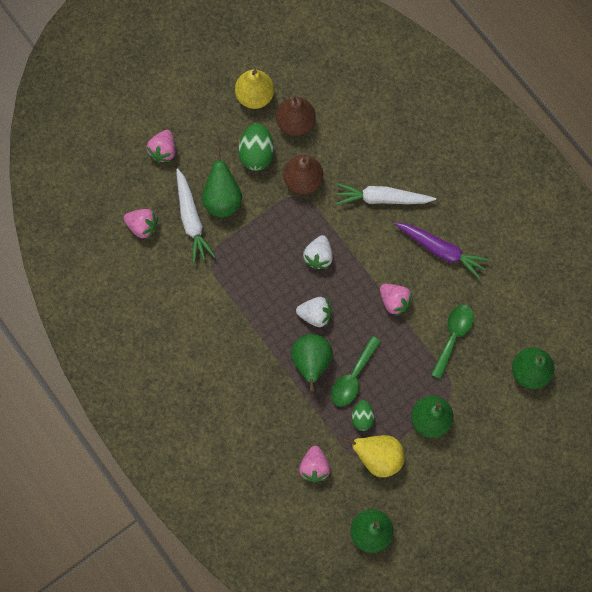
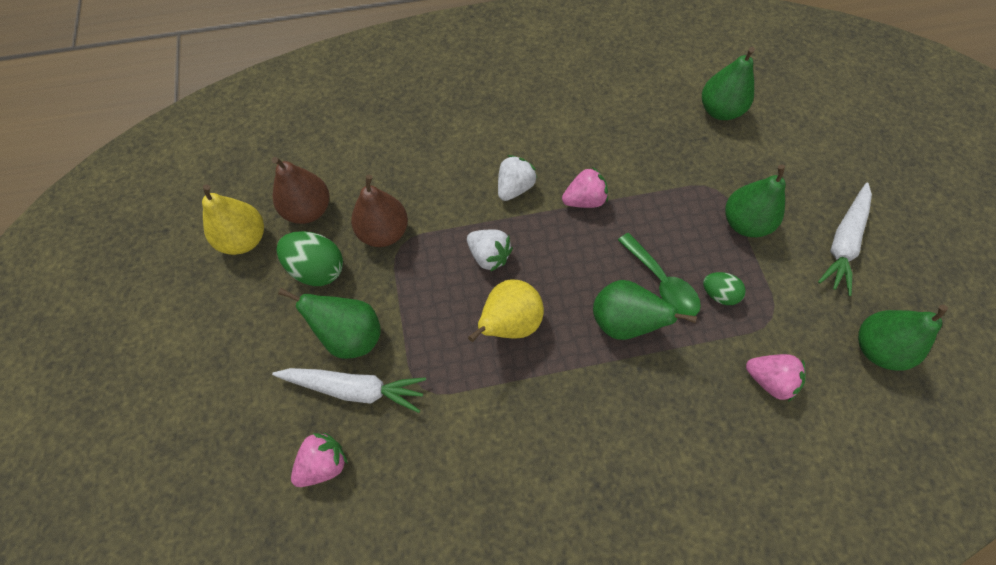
camera: 65 degrees left, 10 degrees down
(163, 151) = (236, 383): pink strawberry -> none
(315, 315) = (562, 291): white strawberry -> white strawberry (514, 188)
(378, 457) = (776, 298): yellow pear -> yellow pear (509, 323)
(382, 198) = (455, 162): white carrot -> white carrot (843, 242)
(441, 250) = (546, 133): purple carrot -> none
(453, 336) = (651, 161): green spoon -> none

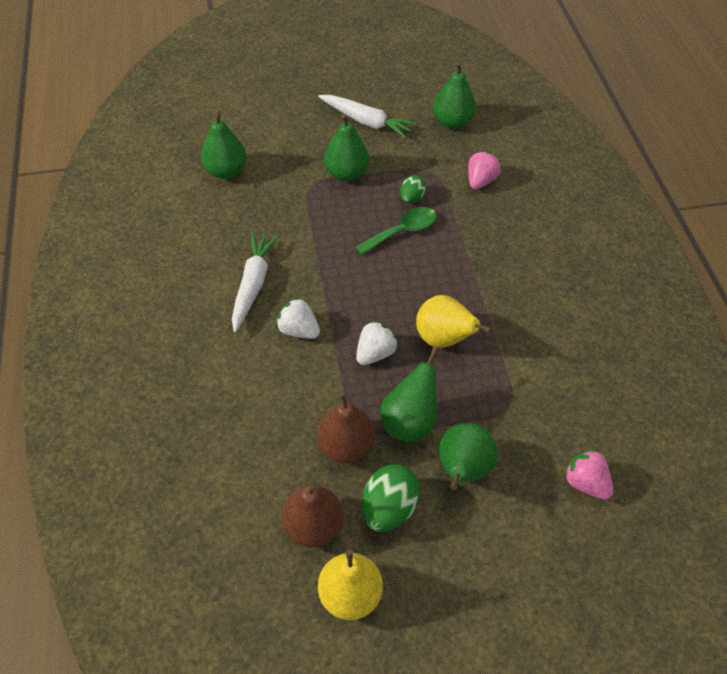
camera: 90 degrees left, 10 degrees down
(355, 388) = (514, 462): white carrot -> white carrot (253, 285)
(584, 200) = (317, 276): pink strawberry -> none
(623, 322) = (439, 260): green pear -> green pear (409, 421)

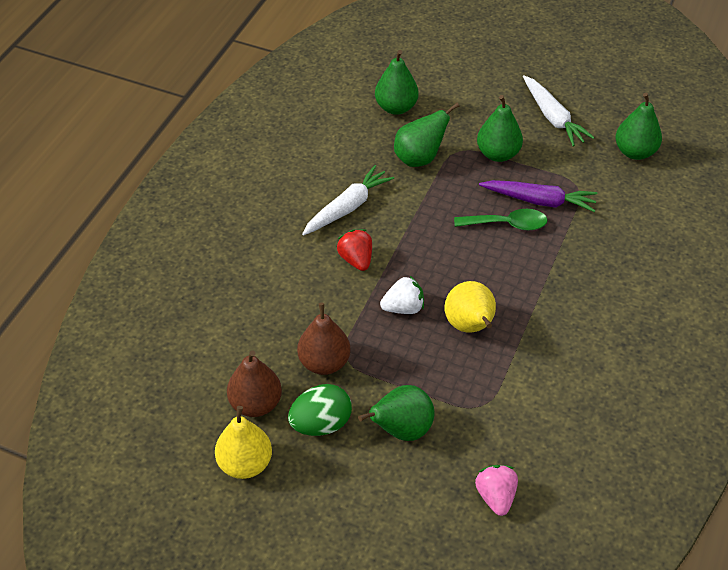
camera: 35 degrees right, 5 degrees down
(298, 330) = (356, 260): white strawberry -> red strawberry
(409, 421) = (388, 372): green pear -> green pear (419, 158)
(412, 198) = (539, 201): green egg -> purple carrot
(480, 181) = (617, 215): pink strawberry -> none

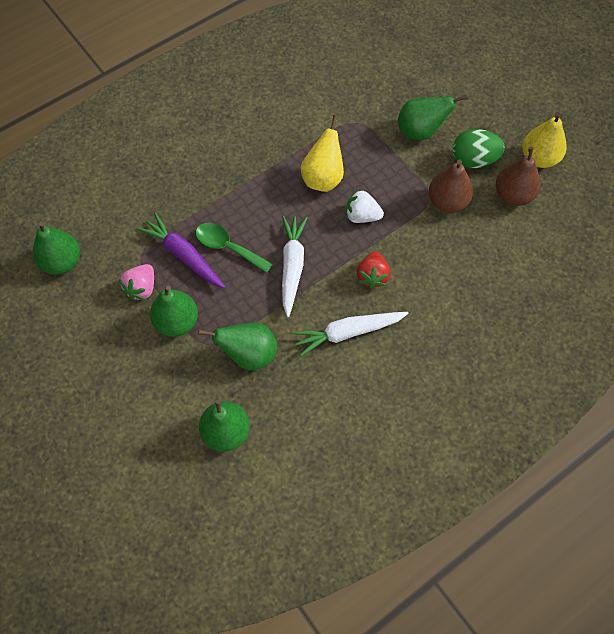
camera: 150 degrees left, 15 degrees up
(495, 496) = (387, 68): pink strawberry -> pink strawberry (142, 288)
(553, 117) = (93, 337): white carrot -> white carrot (292, 266)

